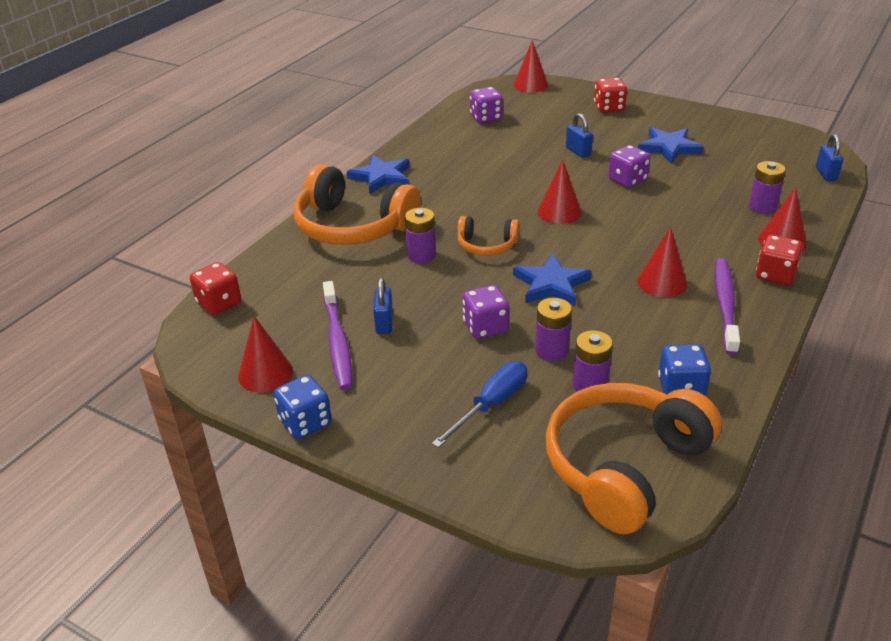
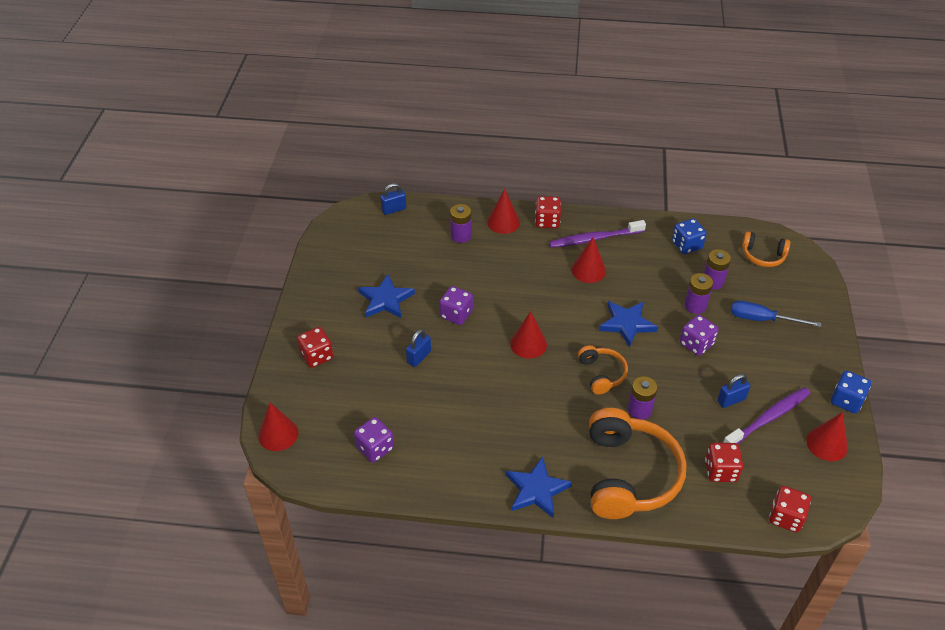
camera: 115 degrees left, 10 degrees up
(306, 282) = (720, 471): none -> red dice
(624, 466) = (763, 256): orange headphones -> orange headphones, size x0.51

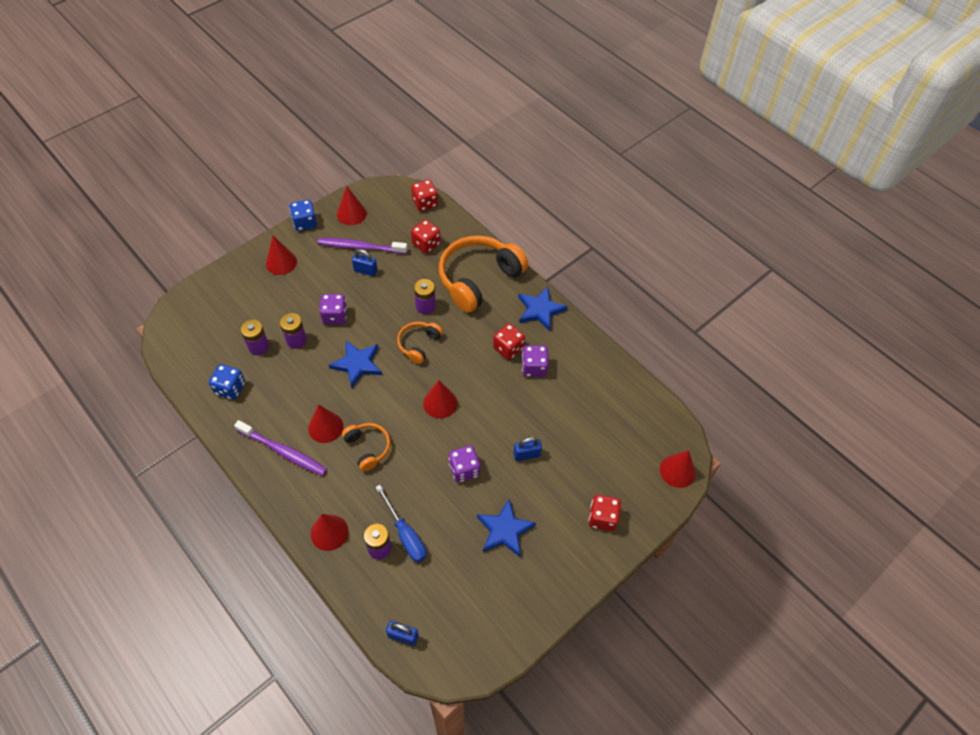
camera: 140 degrees left, 10 degrees up
(375, 448) = (617, 409): purple dice -> purple dice (534, 367)
(547, 221) = (295, 501): red dice -> red dice (508, 348)
(762, 319) = (271, 298): blue screwdriver -> blue screwdriver (405, 534)
(763, 256) = (196, 337): orange headphones -> orange headphones (368, 448)
(803, 351) = (281, 262): none -> red cone

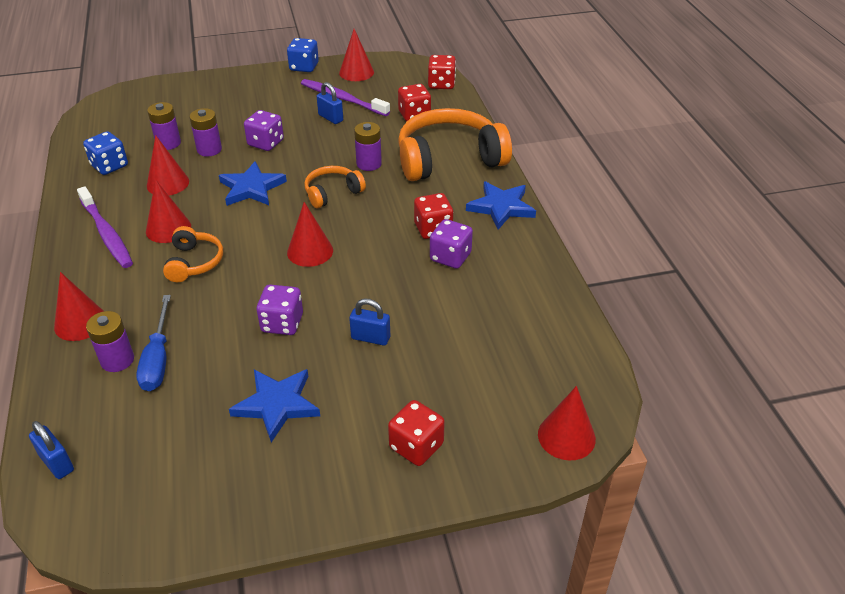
camera: 30 degrees right, 15 degrees down
(281, 262) = (252, 88): red cone -> red cone (168, 183)

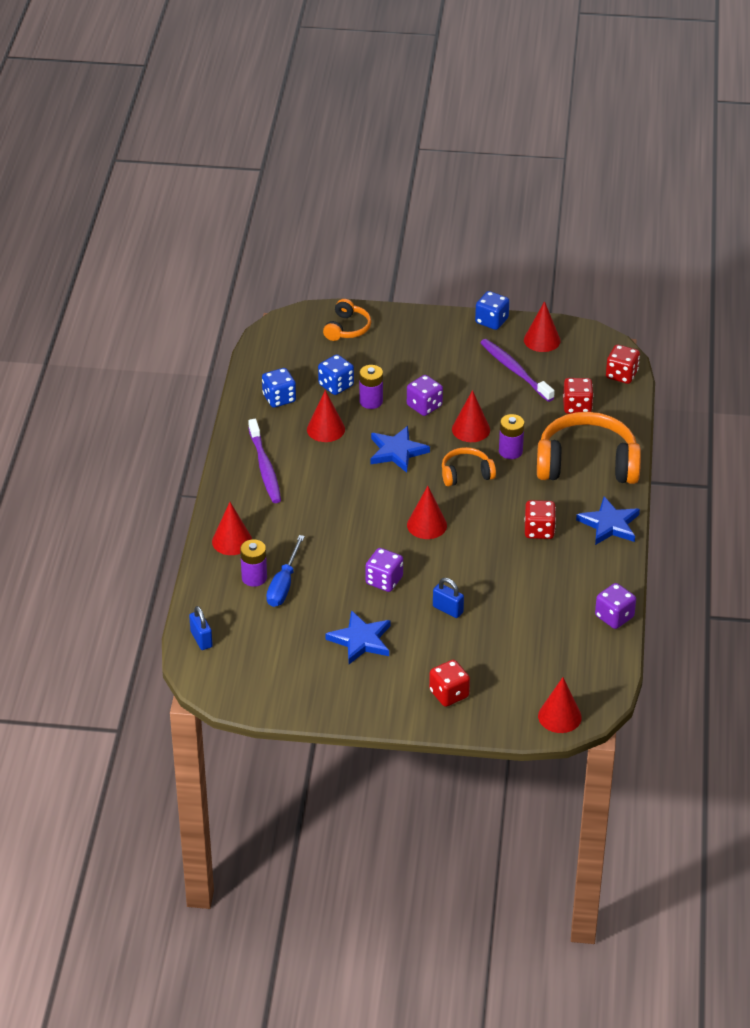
camera: 20 degrees right, 0 degrees up
(168, 143) = (336, 385): purple battery -> blue dice
(168, 228) = (316, 475): red cone -> red cone (471, 429)
(194, 262) = (329, 511): orange headphones -> orange headphones (347, 328)
(330, 118) = (495, 391): blue padlock -> none
(450, 257) = (541, 559): purple dice -> purple dice (614, 617)

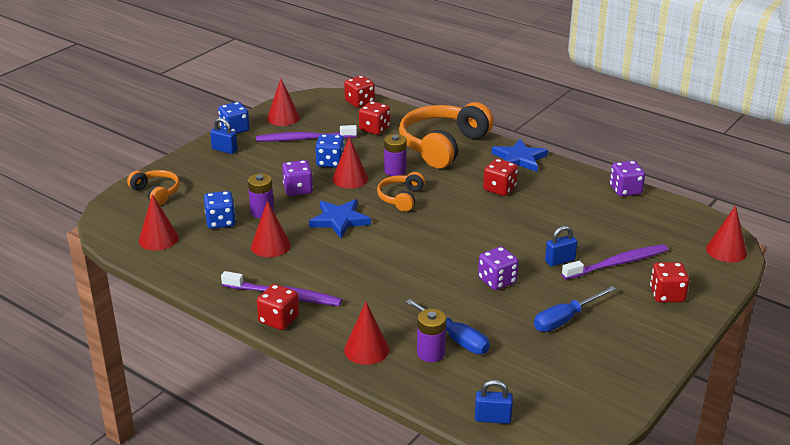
camera: 60 degrees left, 10 degrees down
(232, 478) = (279, 320): none -> red dice
(279, 398) = (201, 256): blue dice -> blue dice (330, 162)
(360, 640) = (565, 319): blue star -> blue screwdriver
(427, 525) = (445, 236): red cone -> red cone (158, 239)
(450, 332) = (224, 150): none -> blue padlock
(475, 648) = (618, 263): none -> purple toothbrush

